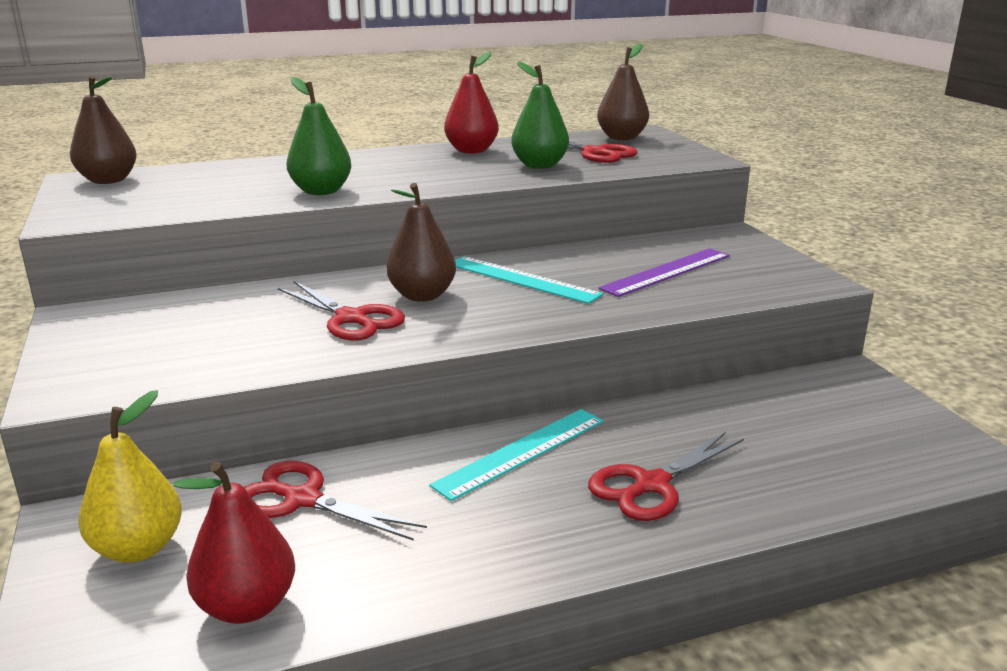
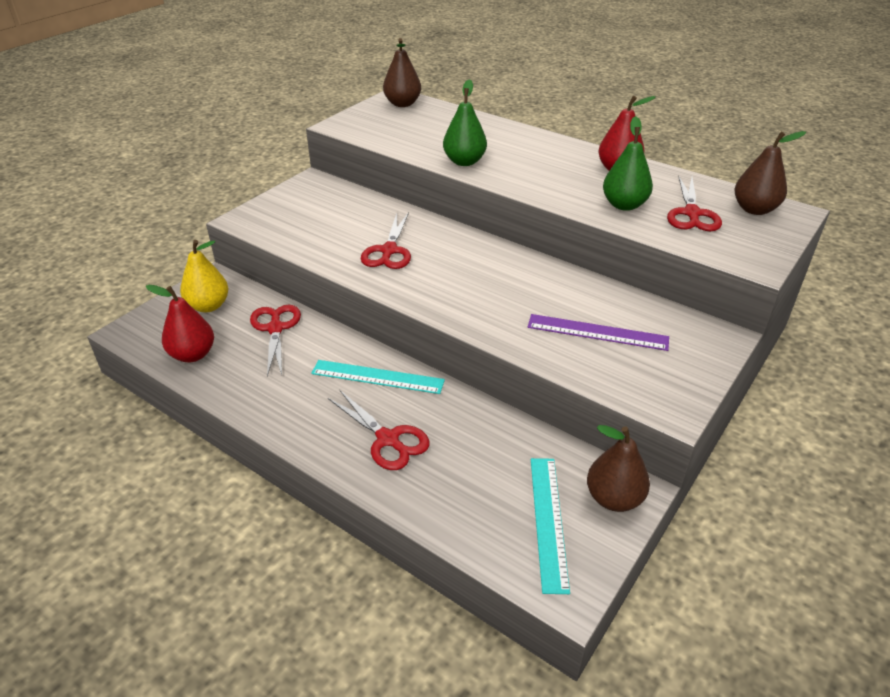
camera: 55 degrees right, 15 degrees up
(422, 296) = (443, 258): brown pear -> brown pear (614, 498)
(522, 279) = (509, 281): turquoise ruler -> turquoise ruler (548, 521)
(651, 485) = (388, 439): red scissors -> red scissors turned 150 degrees counterclockwise

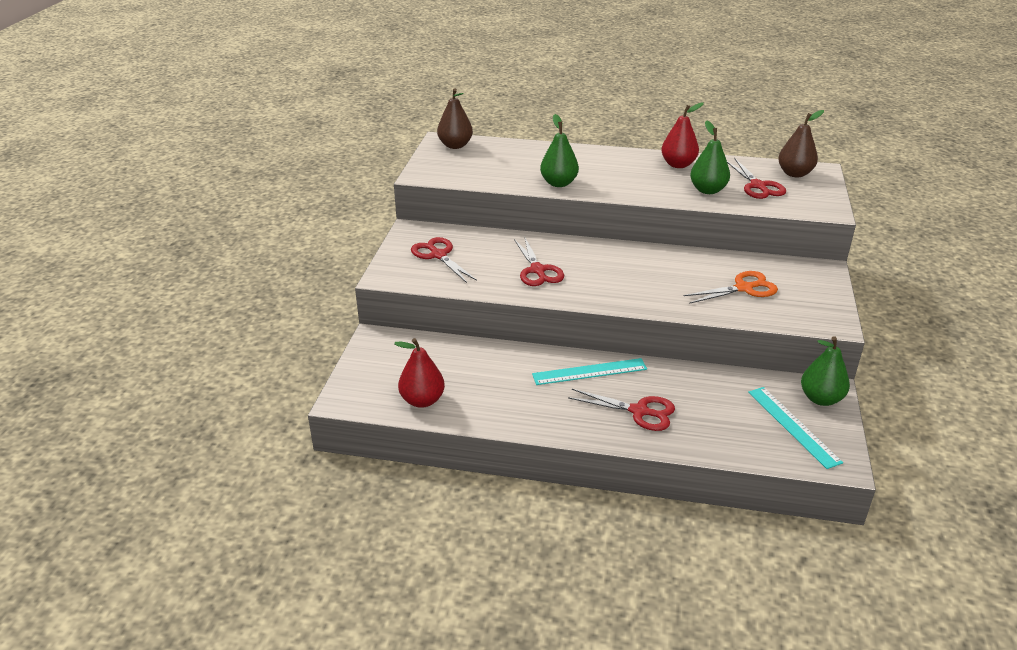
camera: 25 degrees left, 5 degrees down
(208, 306) = (394, 360): yellow pear -> none
(275, 328) = (472, 361): red scissors -> red scissors (438, 255)
(597, 332) = (744, 288): purple ruler -> orange scissors
(614, 498) = (821, 399): brown pear -> green pear

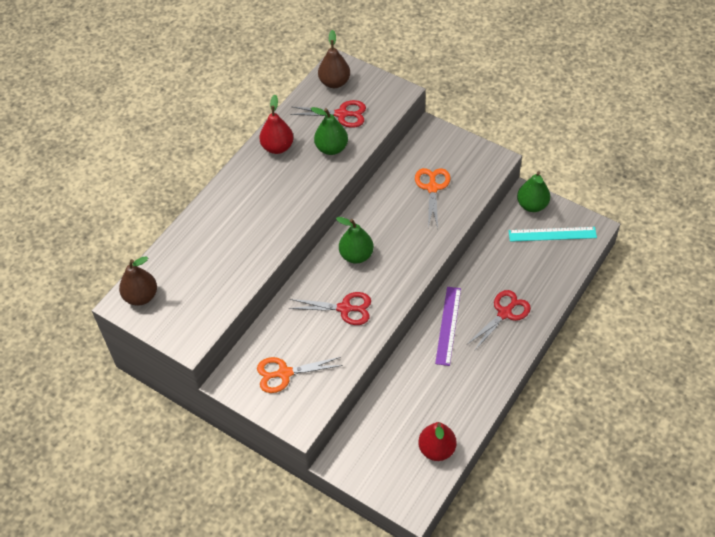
camera: 65 degrees left, 20 degrees up
(438, 255) = (284, 373): red scissors -> orange scissors
(558, 183) = (264, 242): green pear -> green pear (356, 255)
(589, 372) = (448, 325): turquoise ruler -> purple ruler

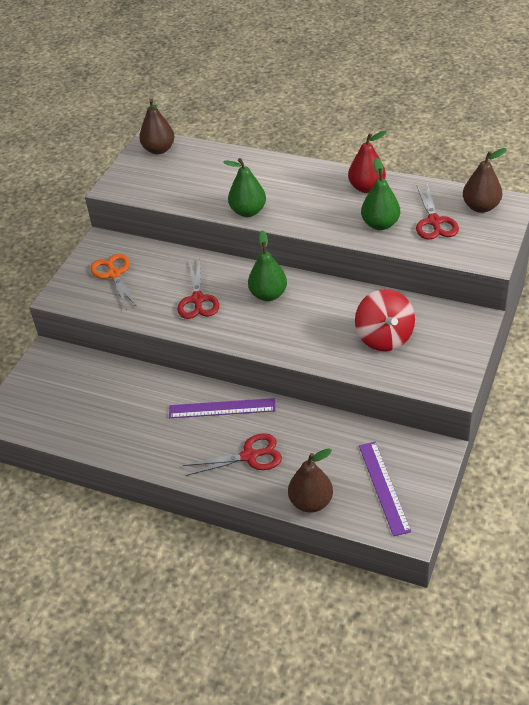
camera: 80 degrees right, 10 degrees down
(432, 188) = (384, 337): orange scissors -> red spinning top
(437, 449) = (65, 424): red pear -> none
(504, 313) = (249, 456): red scissors -> red scissors turned 45 degrees counterclockwise
(532, 205) = (424, 460): green pear -> green pear (248, 211)
(552, 234) = (384, 487): turquoise ruler -> purple ruler
(558, 281) = (311, 502): none -> brown pear

